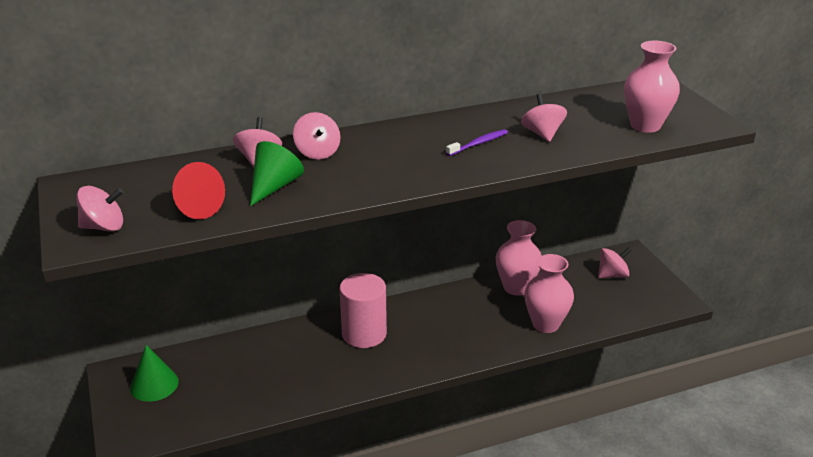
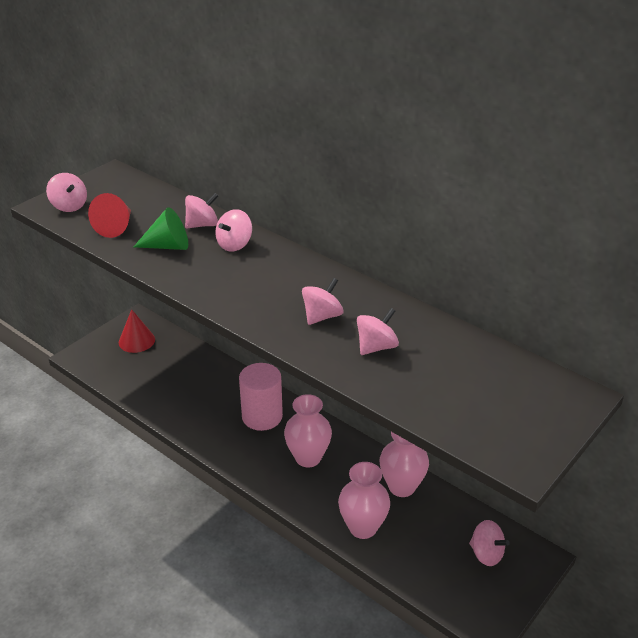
camera: 60 degrees right, 5 degrees up
(154, 384) = (136, 341): green cone -> red cone
(478, 143) = (322, 316): purple toothbrush -> pink spinning top
(645, 125) = (462, 410): pink vase -> pink vase (308, 457)

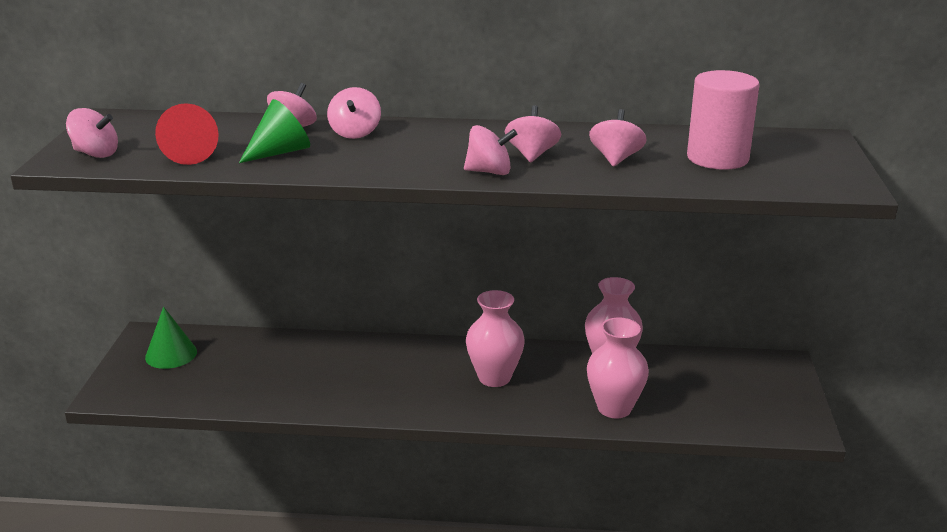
camera: 35 degrees left, 10 degrees down
(136, 341) = (171, 354): red cone -> green cone
(262, 416) = (405, 364): pink cylinder -> pink cylinder (717, 158)
(486, 554) = (741, 379): pink spinning top -> pink spinning top (489, 172)

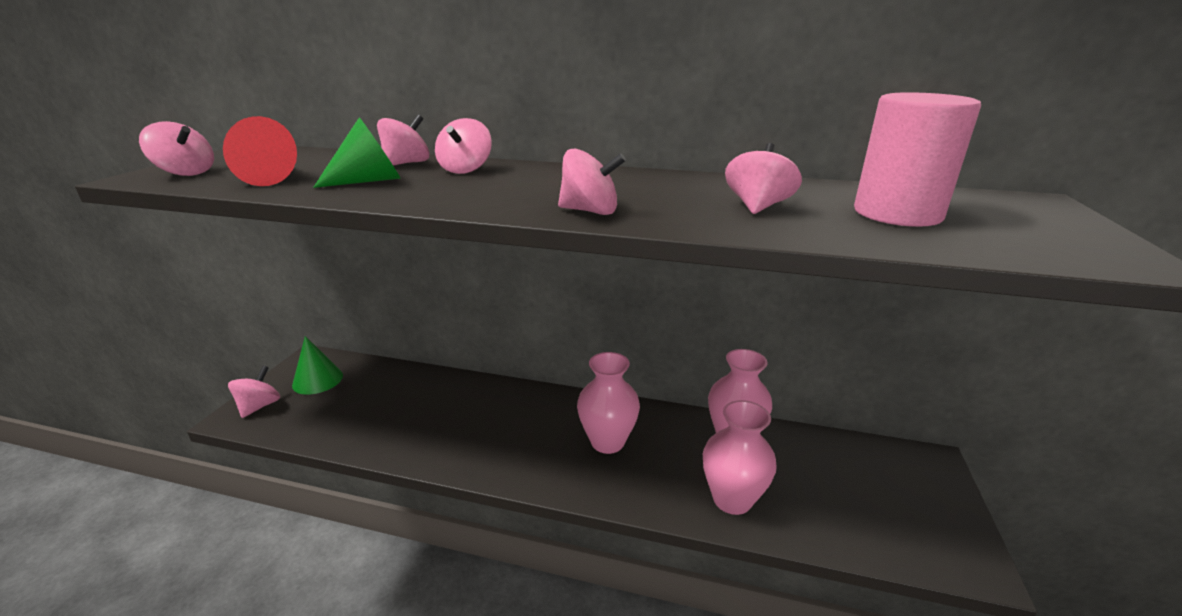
camera: 10 degrees right, 0 degrees up
(532, 155) = (651, 197): pink spinning top -> pink spinning top (259, 406)

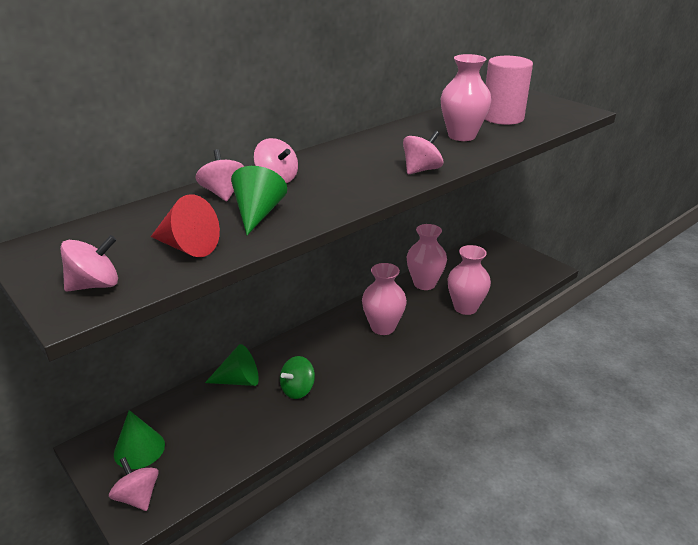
camera: 55 degrees left, 5 degrees up
(437, 387) = (238, 380): none -> green cone
(448, 428) = (298, 389): none -> green spinning top
(757, 207) = (462, 136): pink spinning top -> pink vase

